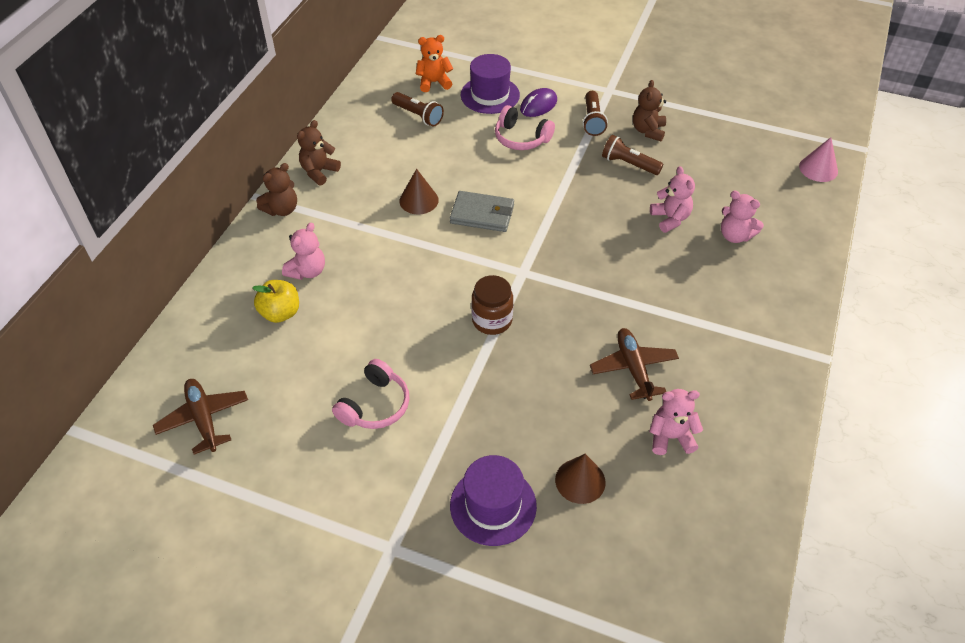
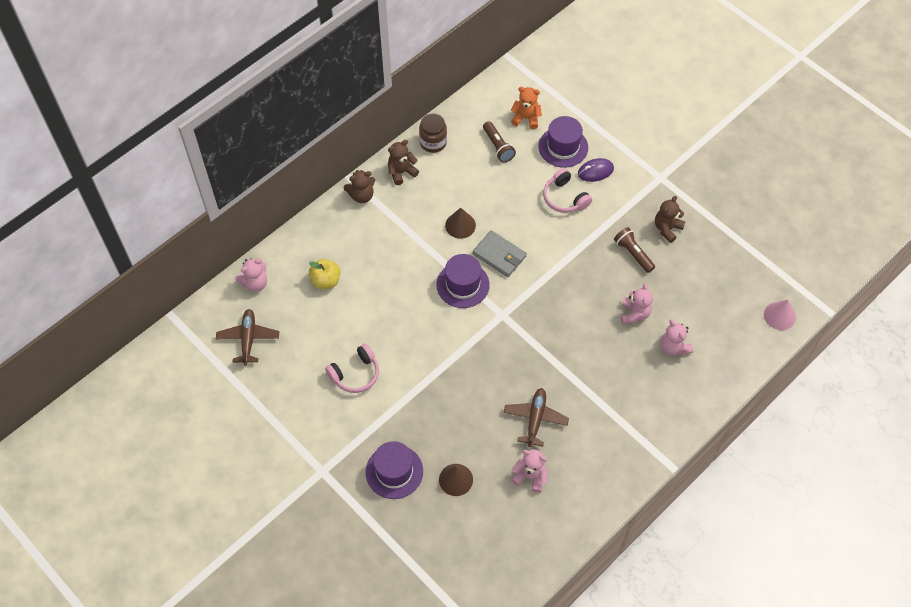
camera: 25 degrees right, 10 degrees up
(307, 271) = (357, 255): pink teddy bear -> pink teddy bear (255, 283)
(457, 258) = (463, 285): none -> purple hat
(492, 320) = (461, 344): brown jar -> brown jar (433, 142)
(592, 120) = (629, 202): brown flashlight -> none

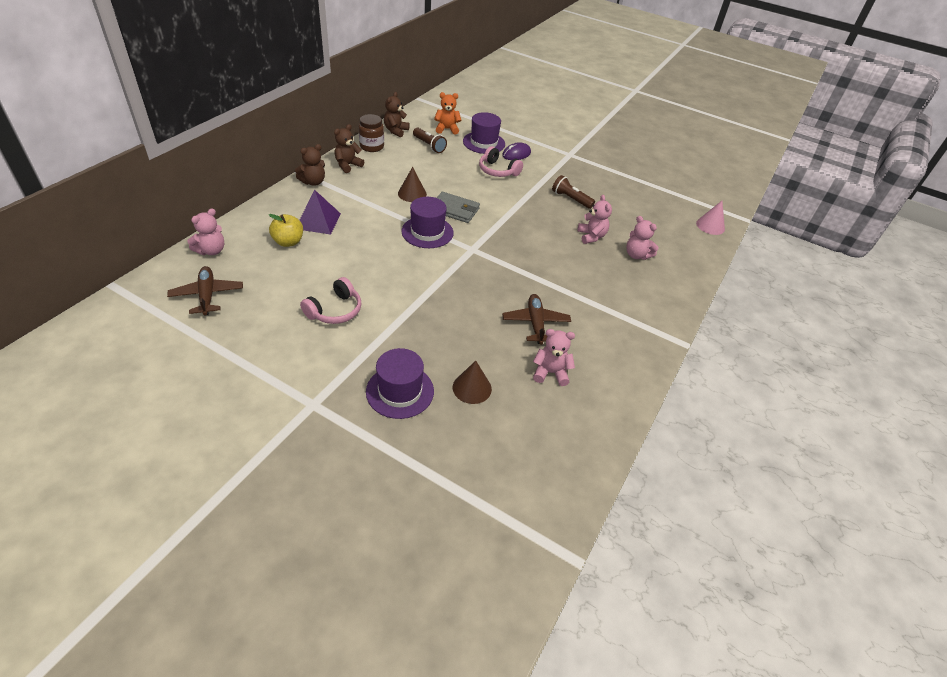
camera: 20 degrees left, 15 degrees down
(358, 255) = (318, 221): none -> purple pyramid
(667, 229) = (590, 182): brown teddy bear -> brown teddy bear (396, 131)

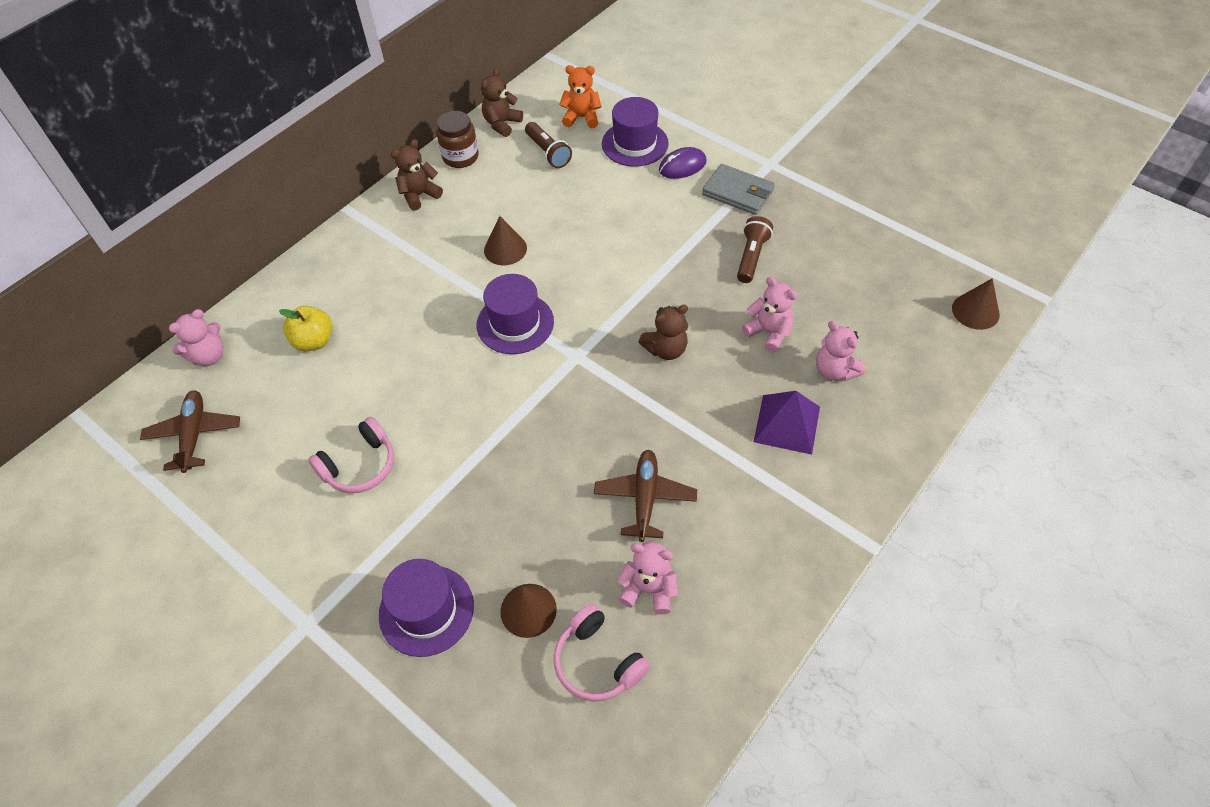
camera: 15 degrees right, 10 degrees up
(313, 182) = (365, 228): brown teddy bear -> brown teddy bear (666, 349)
(318, 221) = (361, 302): purple pyramid -> purple pyramid (787, 424)
(454, 210) = (564, 280): grey wallet -> grey wallet (738, 192)
(498, 171) = (646, 201): pink headphones -> pink headphones (597, 662)
(570, 199) = (751, 257): brown flashlight -> brown flashlight turned 60 degrees clockwise
(591, 236) = (768, 332): pink teddy bear -> pink teddy bear turned 45 degrees counterclockwise
(710, 226) = (975, 311): pink cone -> brown cone

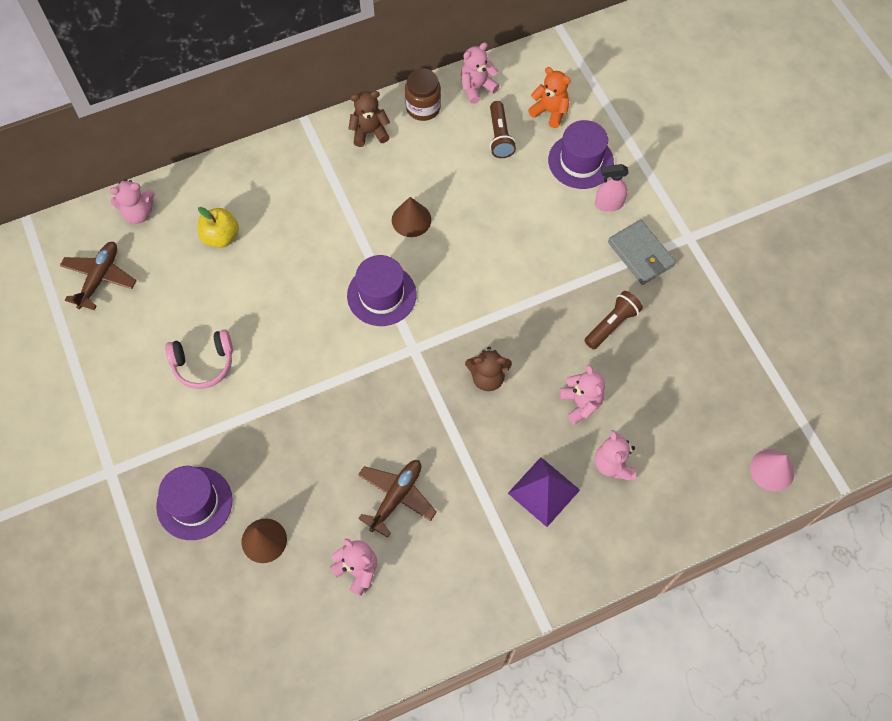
camera: 25 degrees right, 10 degrees up
(502, 124) = (476, 87): brown teddy bear -> pink teddy bear
(597, 662) = (291, 604): pink headphones -> none
(682, 166) = (608, 204): purple mouse -> pink spray bottle
(975, 311) = (772, 470): brown cone -> pink cone

